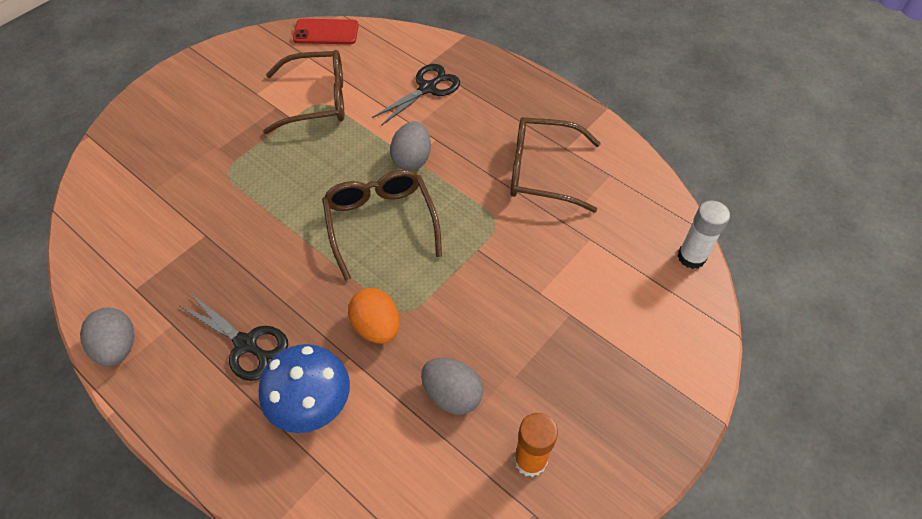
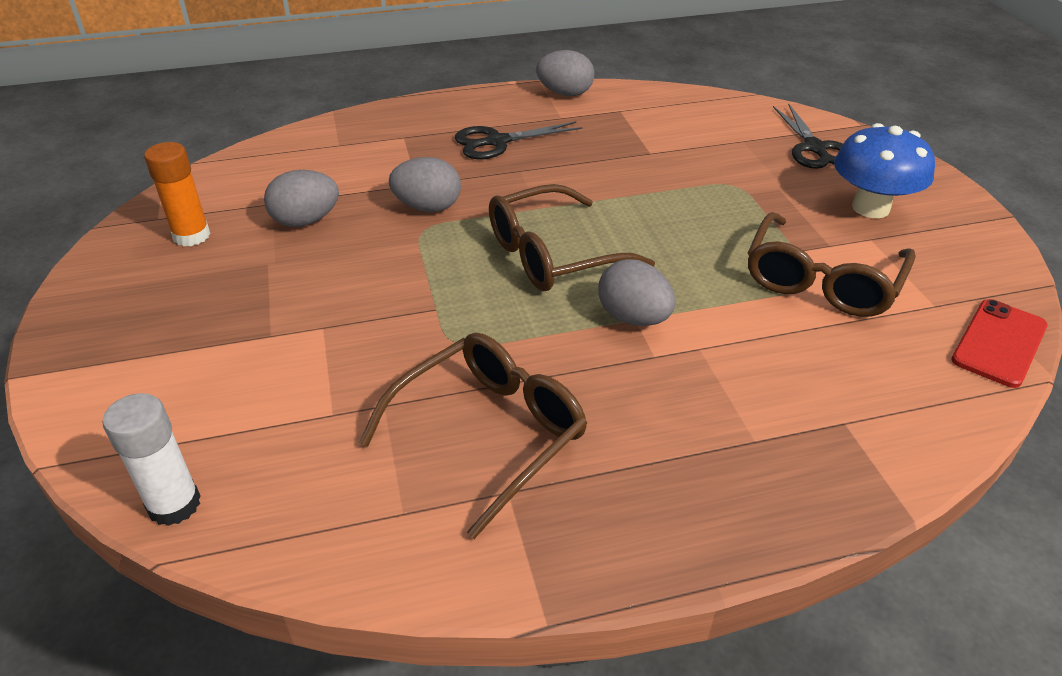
camera: 125 degrees right, 15 degrees down
(312, 405) = (399, 154): blue mushroom -> blue mushroom (870, 208)
(377, 327) = (428, 207): orange egg -> grey egg
(381, 223) = (552, 255): brown glasses -> brown glasses turned 135 degrees clockwise
(427, 88) = (778, 396): black scissors -> black scissors (814, 148)

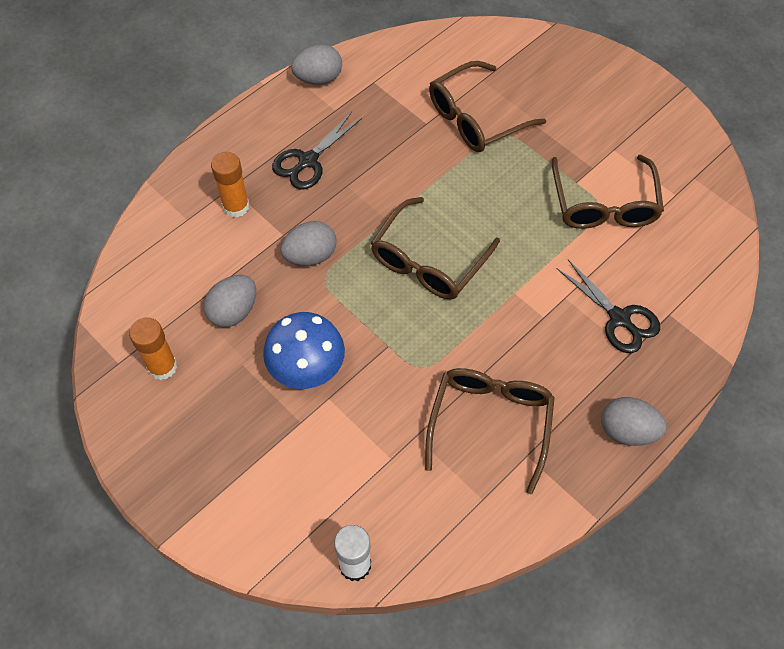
camera: 30 degrees left, 20 degrees up
(393, 150) = (236, 206): none -> orange glue stick
(633, 318) = (513, 292): grey egg -> grey egg (627, 431)
(711, 165) = (476, 118): none -> brown glasses
(814, 148) = (534, 68): black scissors -> black scissors (619, 318)
(870, 208) = (600, 118): blue mushroom -> blue mushroom (307, 368)
(999, 343) = (721, 210): red phone -> none

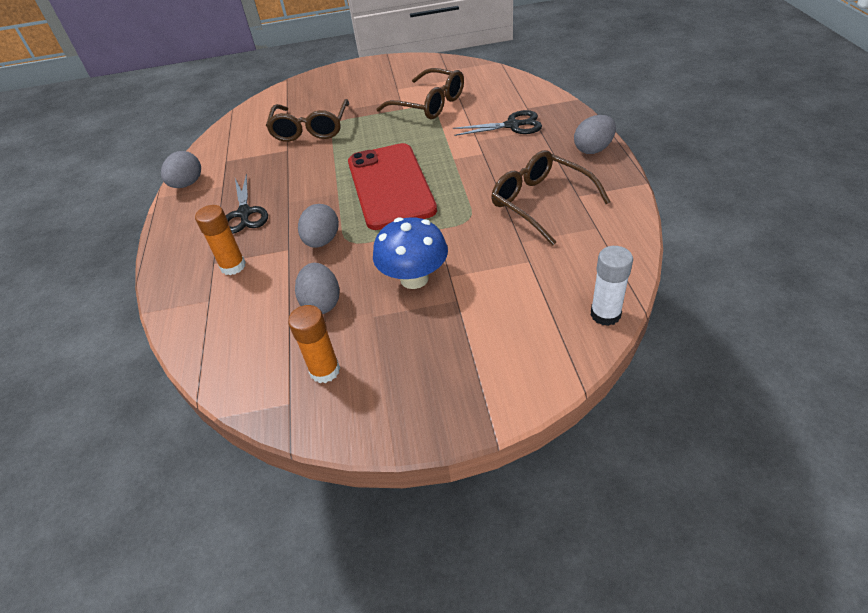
camera: 50 degrees left, 15 degrees down
(428, 261) = (390, 186): brown glasses -> red phone

